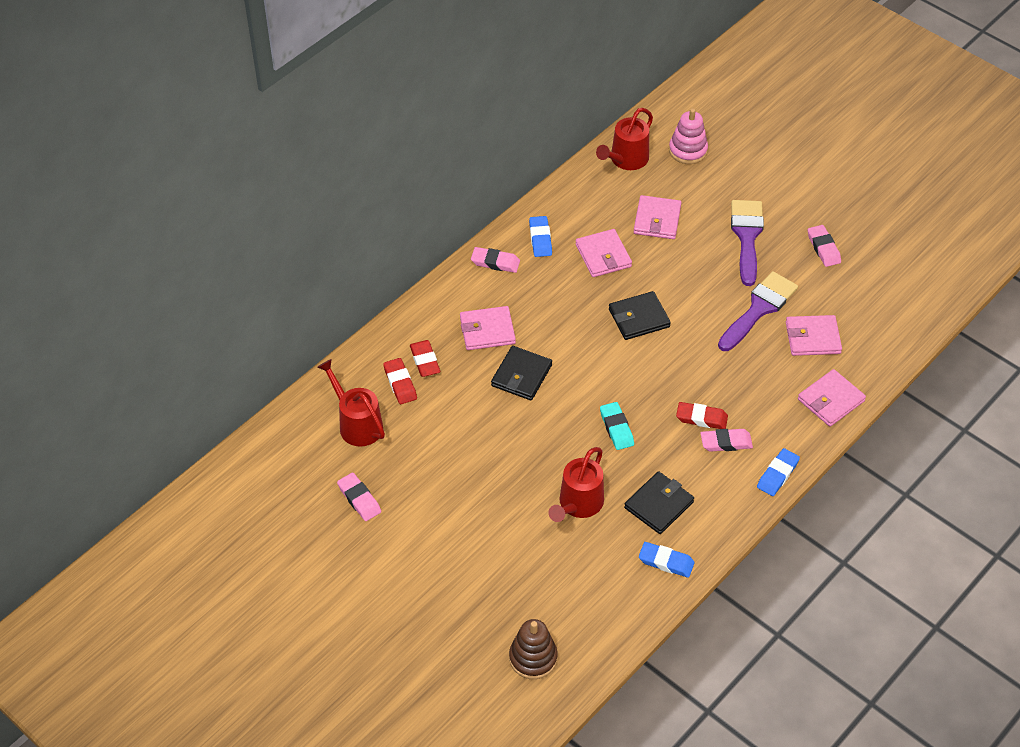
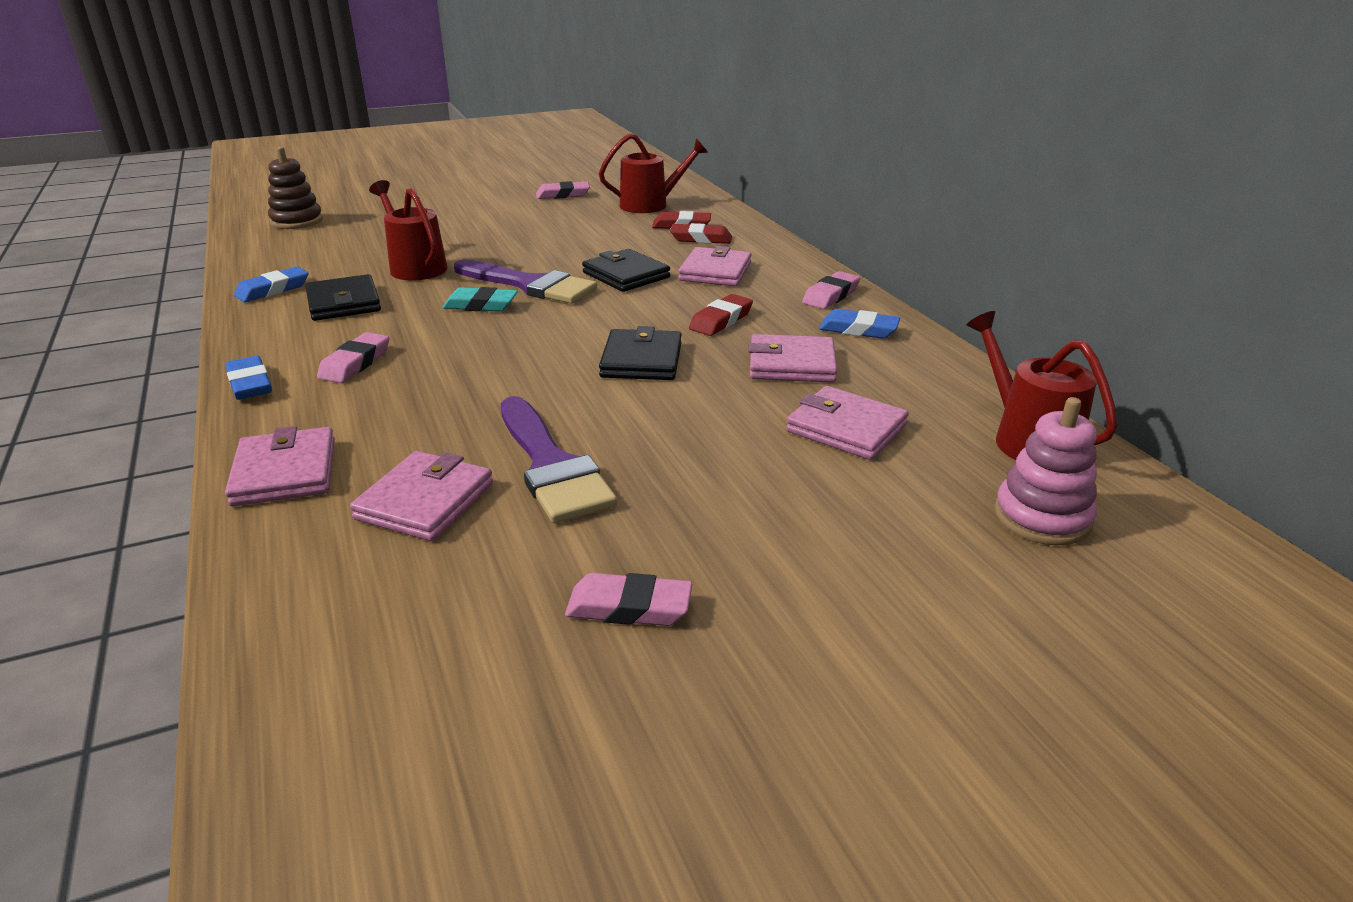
camera: 115 degrees right, 20 degrees down
(701, 418) = (416, 358): red eraser -> red eraser (721, 320)
(747, 237) = (739, 511): purple brush -> purple brush (530, 285)

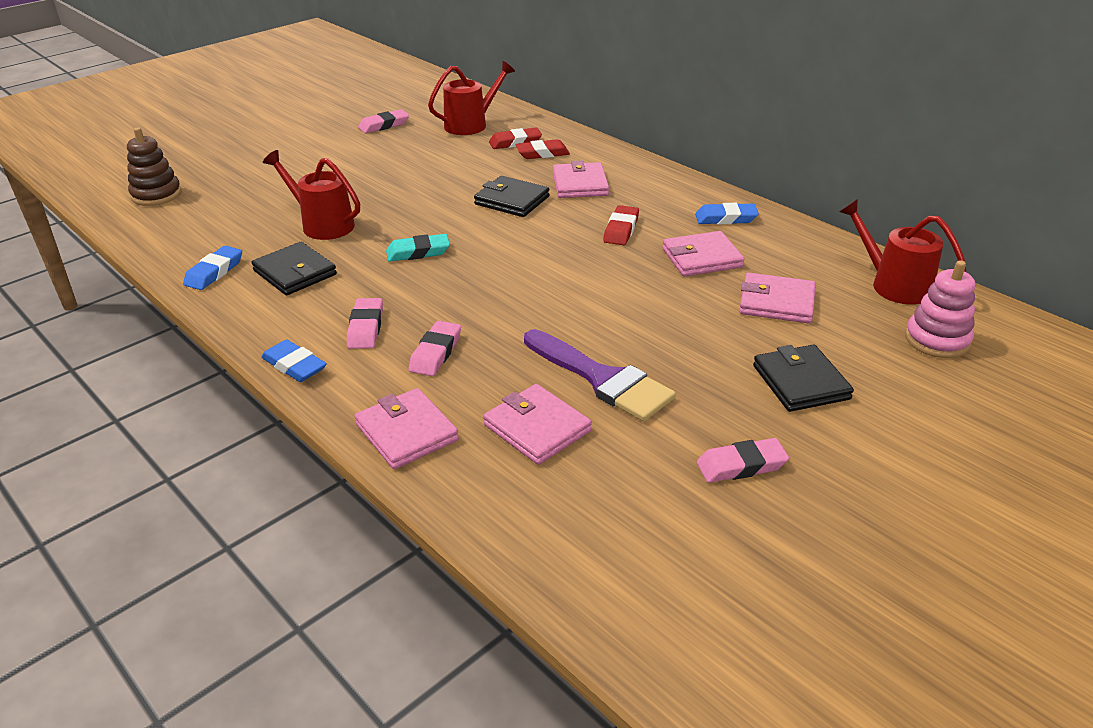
camera: 20 degrees left, 5 degrees up
(425, 501) = (537, 428): pink wallet -> pink wallet turned 45 degrees counterclockwise
(530, 285) = (441, 224): purple brush -> none
(641, 360) = (591, 277): black wallet -> black wallet (800, 382)
(831, 295) = (684, 191): pink eraser -> pink eraser (435, 353)

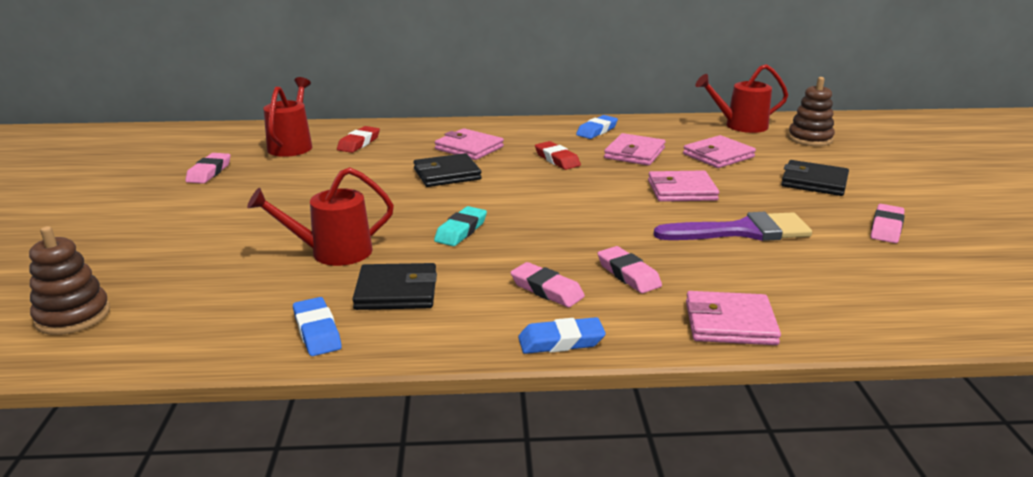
camera: 50 degrees left, 10 degrees down
(537, 428) = (779, 272): pink wallet -> pink wallet (681, 190)
(542, 153) = (397, 142): red eraser -> none
(937, 340) = (810, 139): pink stacking toy -> brown stacking toy

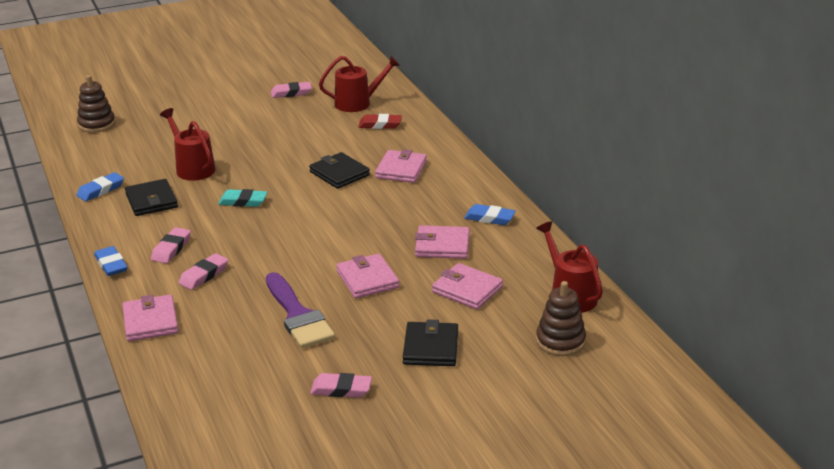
camera: 70 degrees right, 5 degrees up
(557, 159) = (401, 212): red eraser -> none

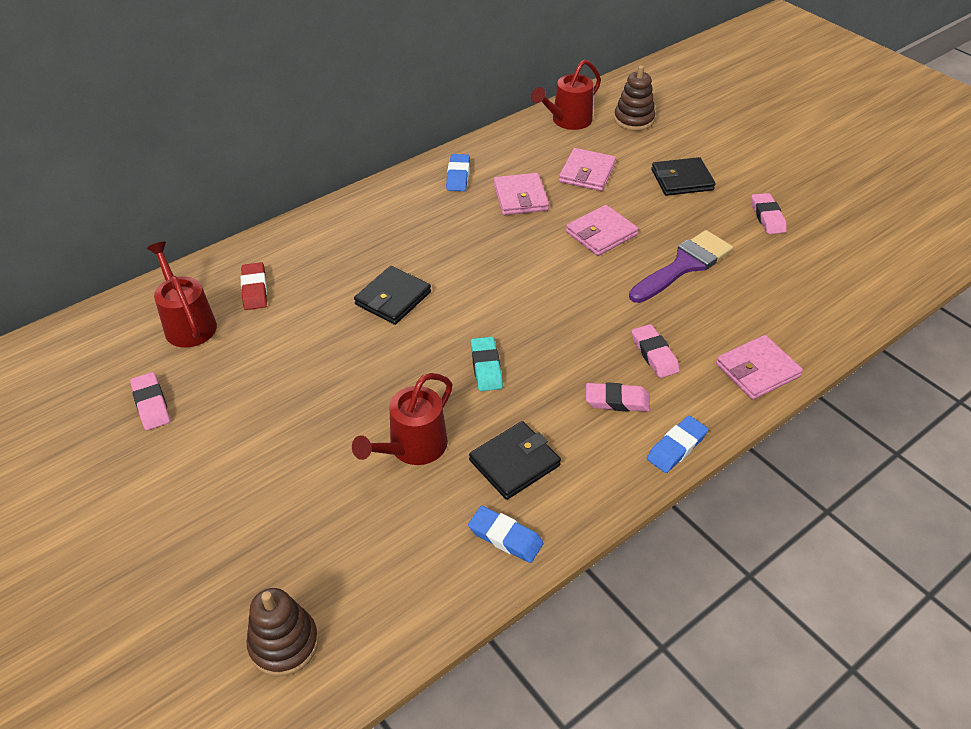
camera: 105 degrees left, 15 degrees up
(204, 275) = (654, 354): pink eraser -> pink eraser turned 45 degrees clockwise
(401, 169) = (371, 251): pink wallet -> none

